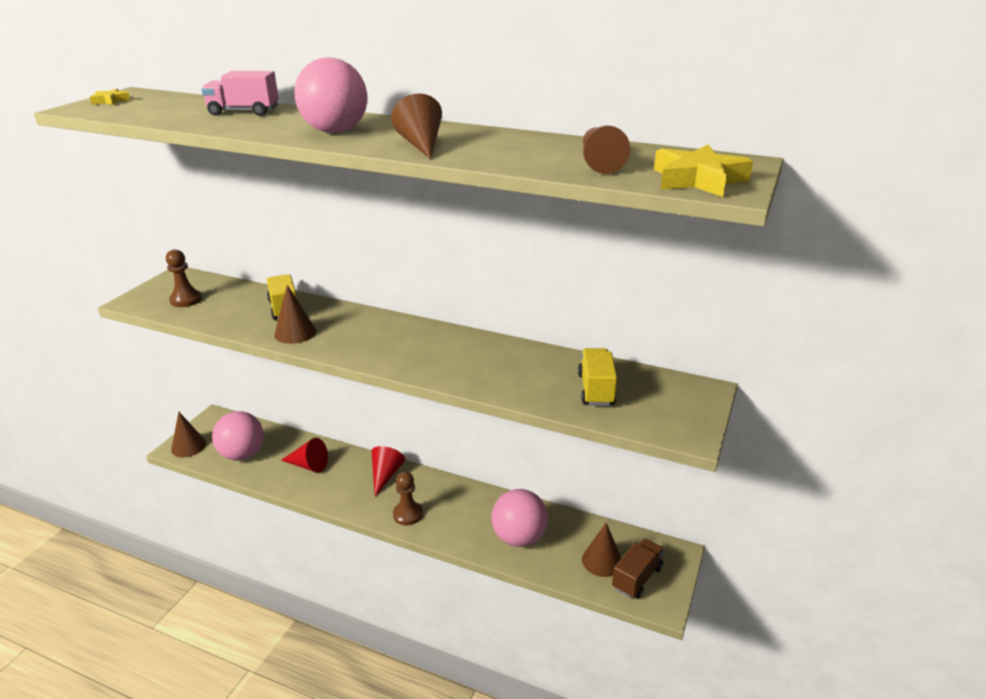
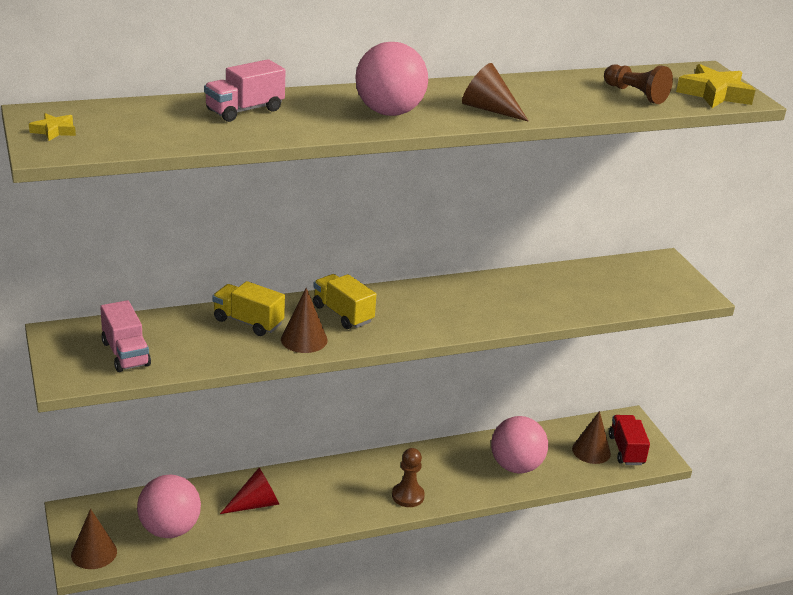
camera: 45 degrees left, 0 degrees up
(186, 300) = (125, 354): brown pawn -> pink truck
(385, 475) = (341, 475): red cone -> none
(596, 390) = (604, 288): yellow truck -> yellow truck (343, 314)
(637, 578) = (626, 450): brown truck -> red truck

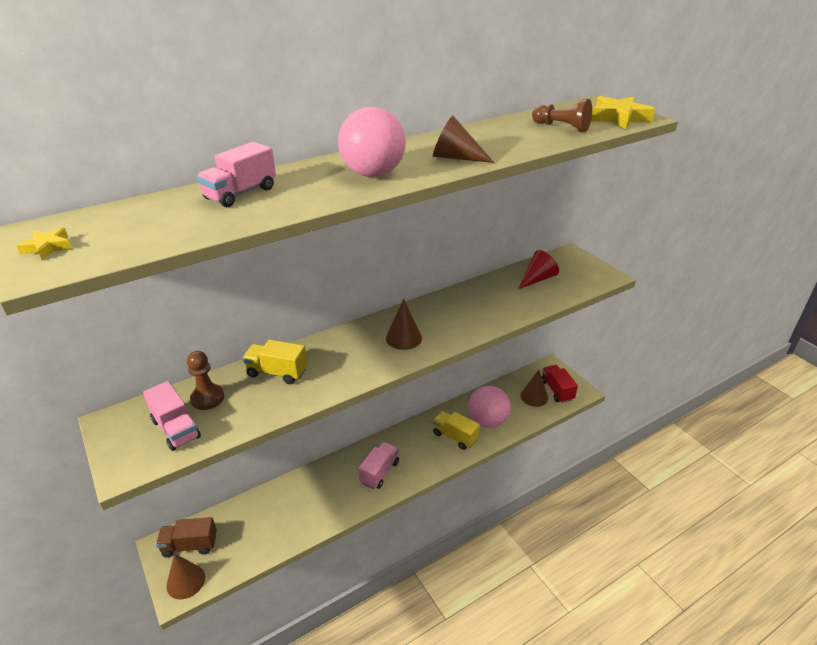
camera: 10 degrees left, 5 degrees up
(106, 519) = (190, 545): none -> brown truck
(170, 529) = (244, 542): pink ball -> none
(256, 504) = (307, 500): red cone -> red cone (537, 279)
(304, 339) = (328, 379): brown cone -> brown cone (403, 338)
(343, 314) = (353, 348): yellow truck -> yellow truck (455, 436)
(354, 493) = (379, 472): none -> pink truck
(408, 496) = (419, 465): brown pawn -> brown pawn (207, 398)

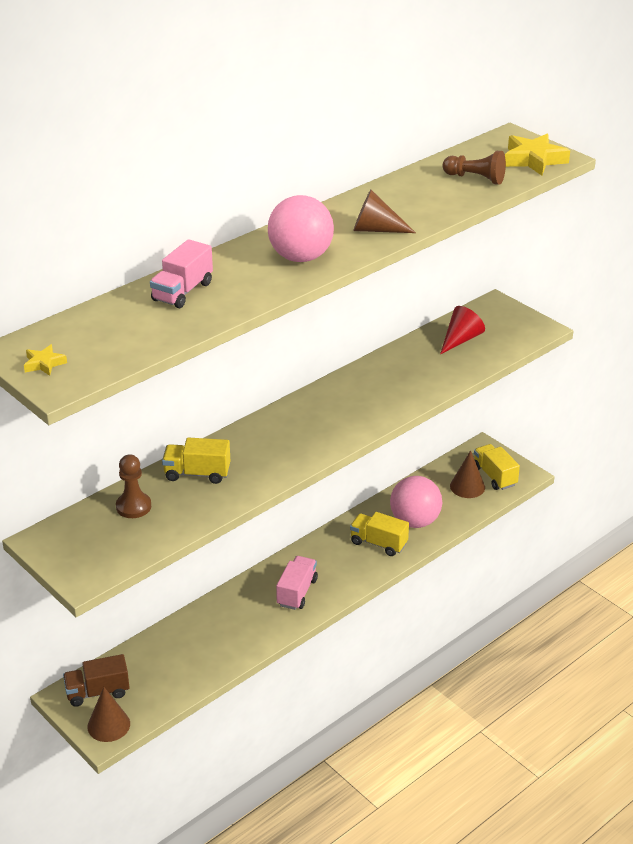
camera: 10 degrees left, 0 degrees up
(176, 429) = (116, 538): pink truck -> none
(403, 338) = (324, 423): brown cone -> none
(557, 390) = (494, 476): red truck -> yellow truck

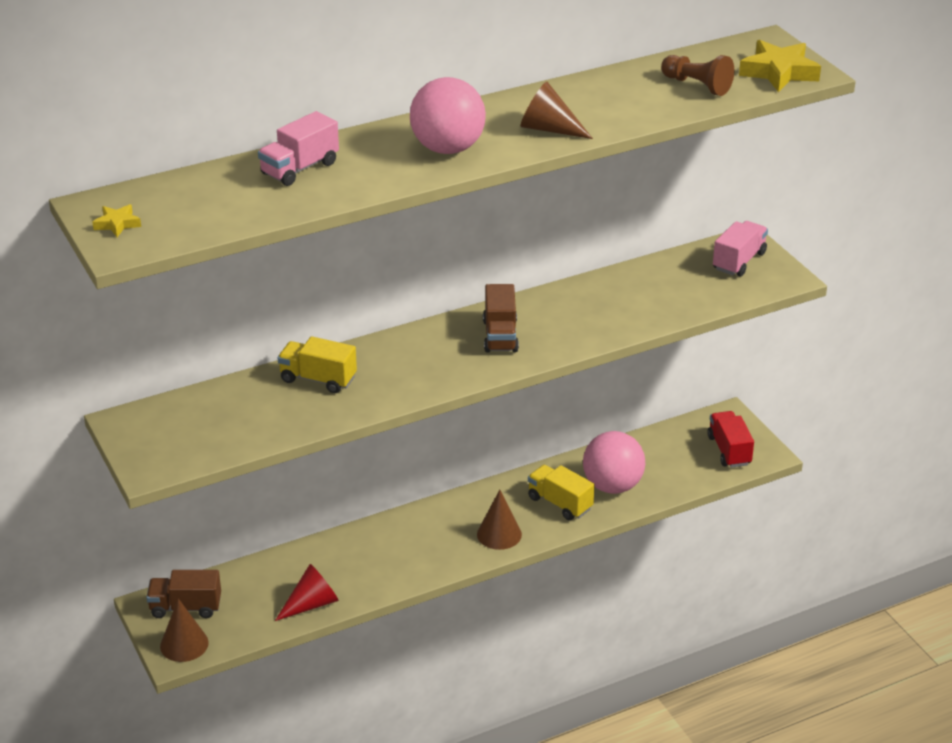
camera: 15 degrees right, 0 degrees up
(133, 506) = (234, 403): brown pawn -> none
(297, 592) = (444, 541): pink truck -> pink truck (739, 261)
(334, 411) = (500, 336): none -> brown truck
(460, 339) = (685, 277): red cone -> red cone (312, 604)
(467, 486) = (691, 457): brown cone -> brown cone (499, 534)
(494, 476) = (729, 450): yellow truck -> red truck

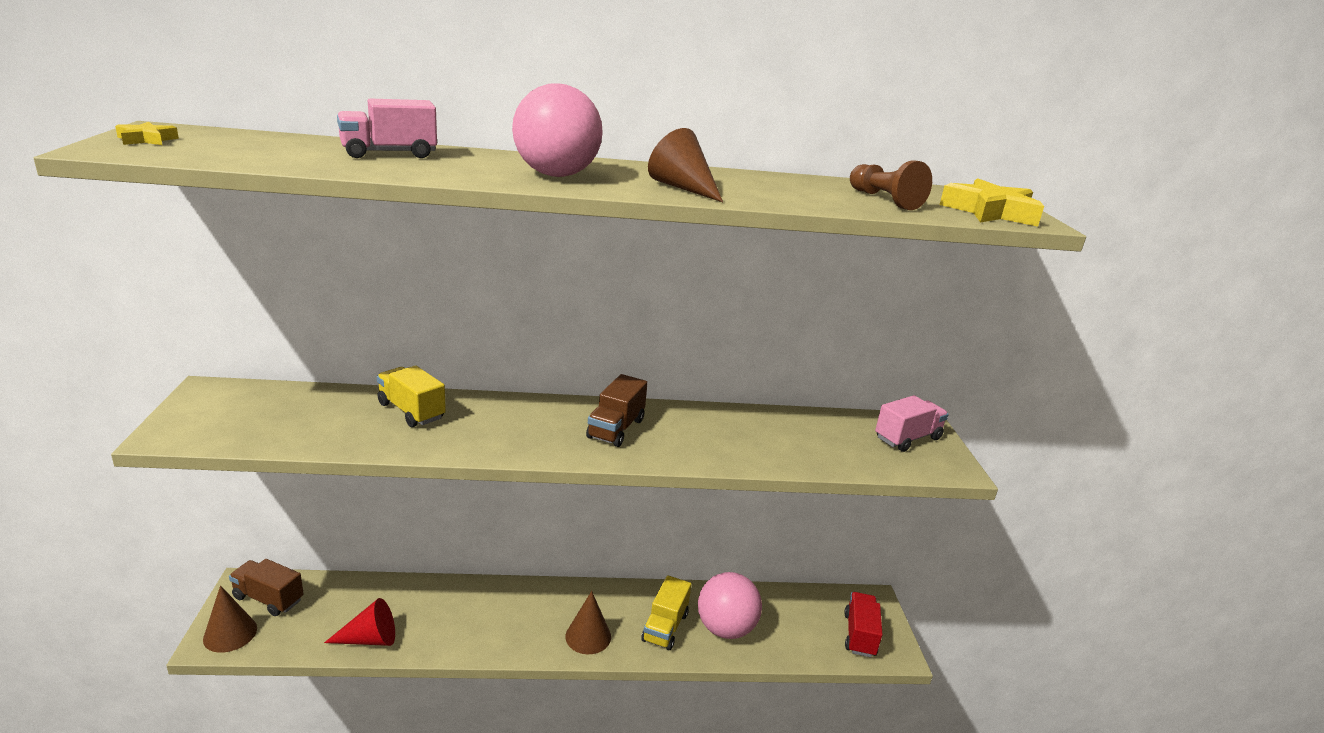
camera: 20 degrees right, 10 degrees down
(560, 503) = (665, 627): yellow truck -> yellow truck turned 135 degrees counterclockwise

